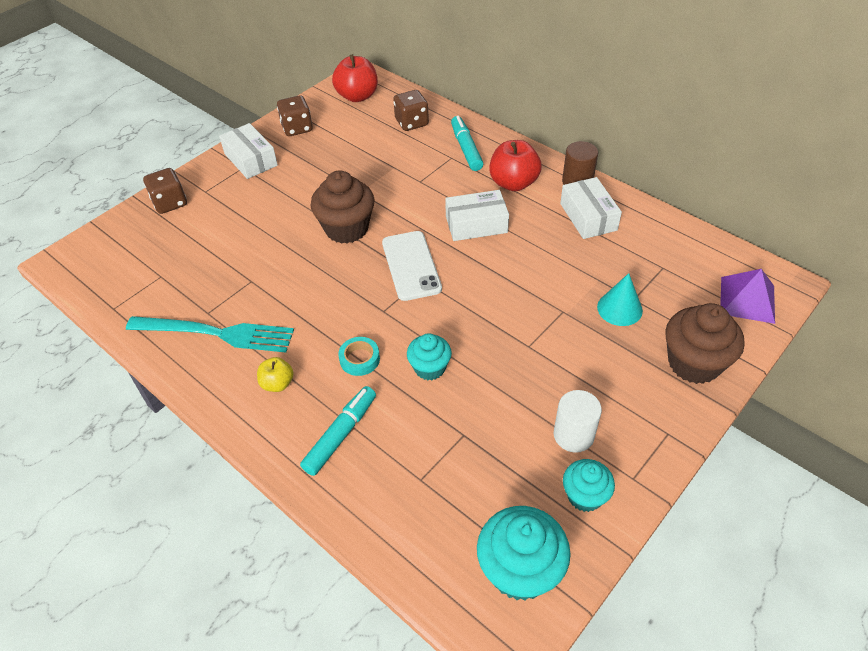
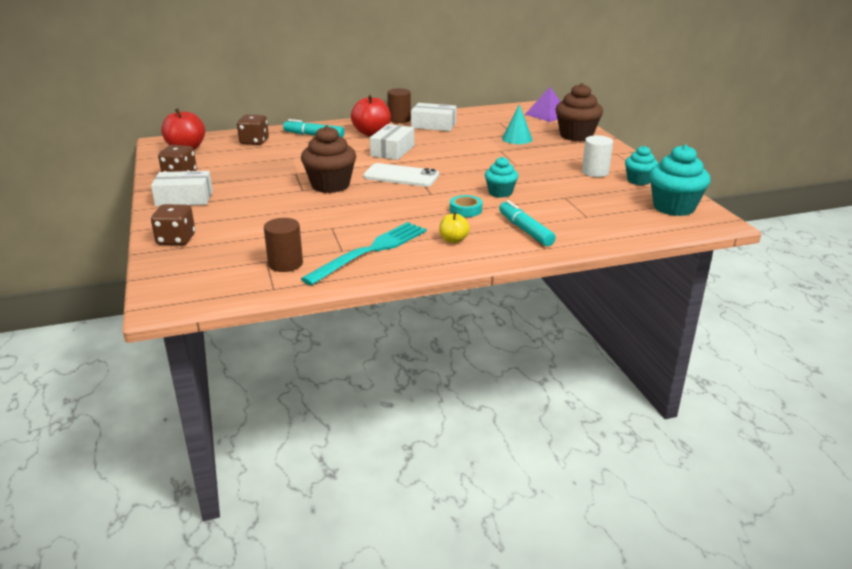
camera: 60 degrees left, 20 degrees down
(160, 291) = (285, 264): none -> brown cylinder

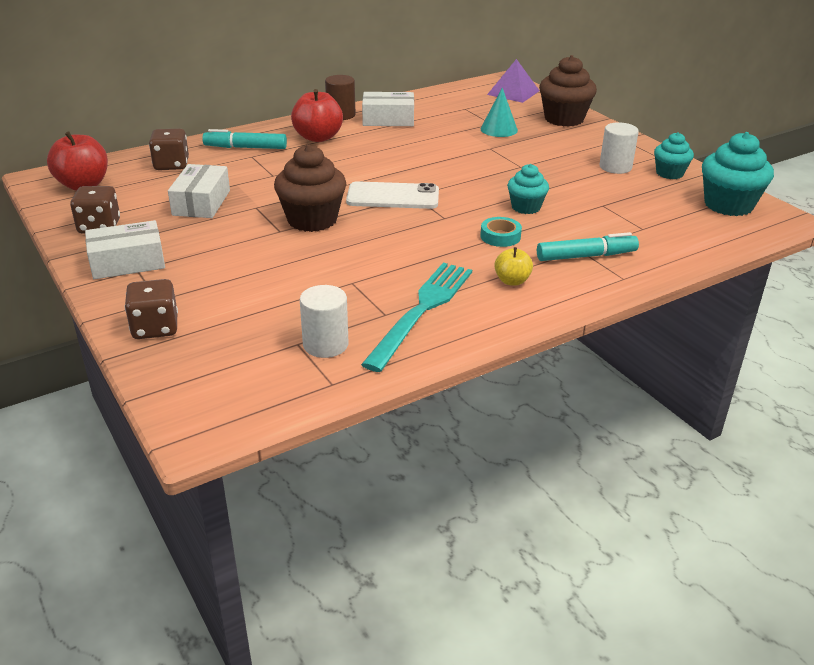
camera: 15 degrees left, 5 degrees up
(285, 264) = (325, 344): brown cylinder -> white cylinder
(392, 151) = (360, 161): white box -> white box (201, 203)
(525, 230) = (586, 256): turquoise marker -> turquoise marker turned 120 degrees clockwise

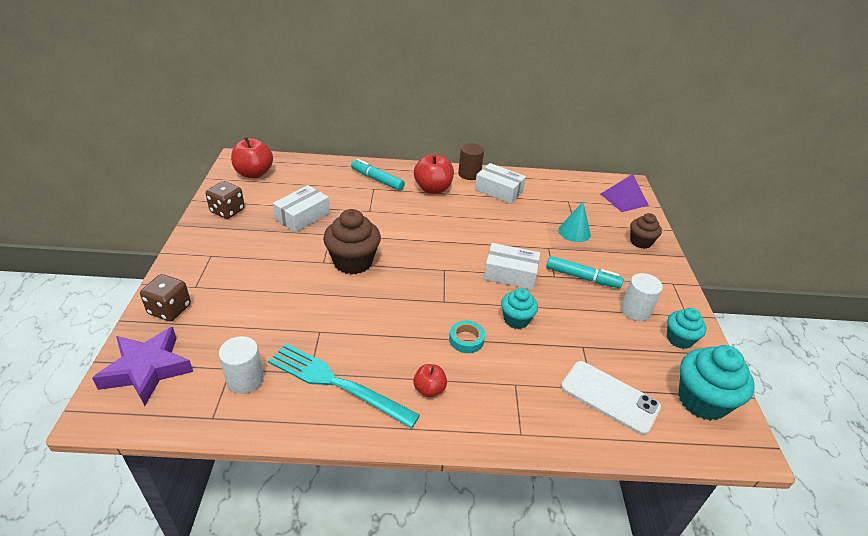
camera: 30 degrees right, 5 degrees up
(127, 262) = (212, 247): white box -> white box (510, 274)
(171, 165) = (318, 177): brown dice -> none
(203, 381) = (147, 369): none -> purple star
(393, 196) = (428, 264): white phone -> white phone (609, 397)
(422, 310) = (337, 383): turquoise fork -> turquoise fork turned 120 degrees counterclockwise
(512, 281) = (429, 389): yellow apple -> red apple
(564, 119) = (640, 242): brown cupcake -> brown cupcake, size x0.60
(586, 256) = (513, 394): turquoise marker -> turquoise marker (582, 277)

